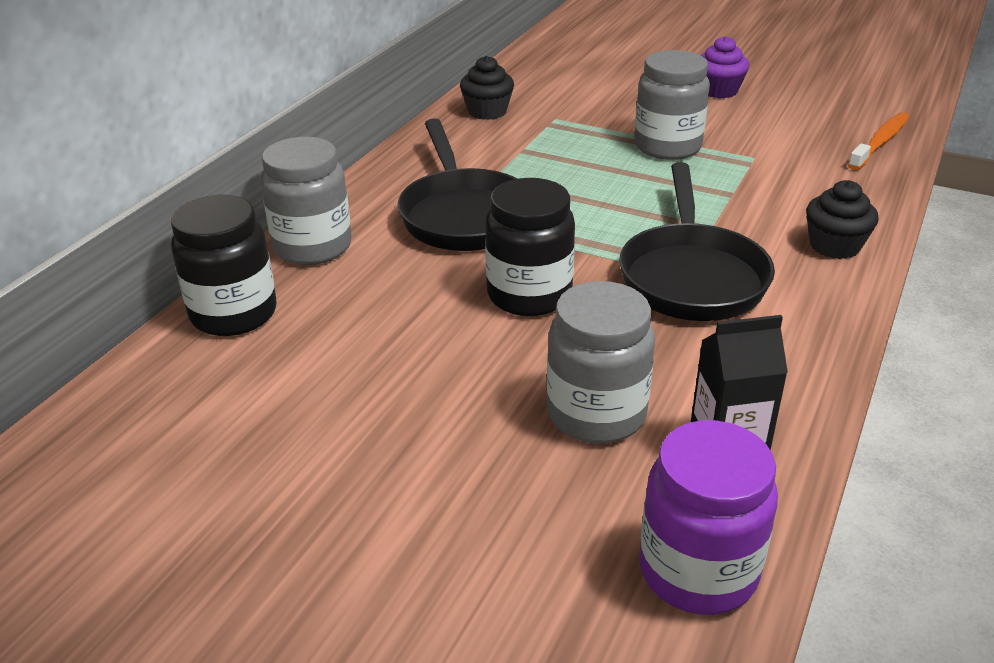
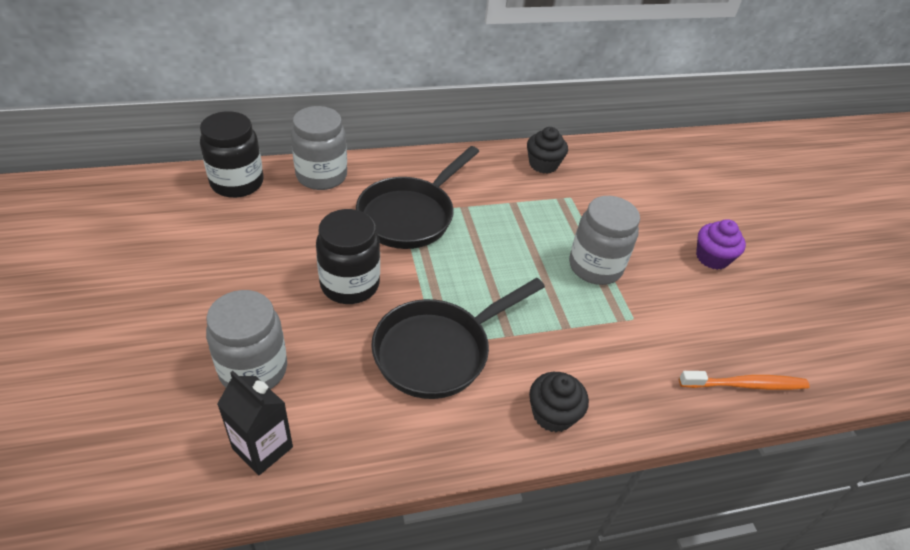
camera: 45 degrees right, 10 degrees up
(698, 571) = (138, 480): purple jar -> none

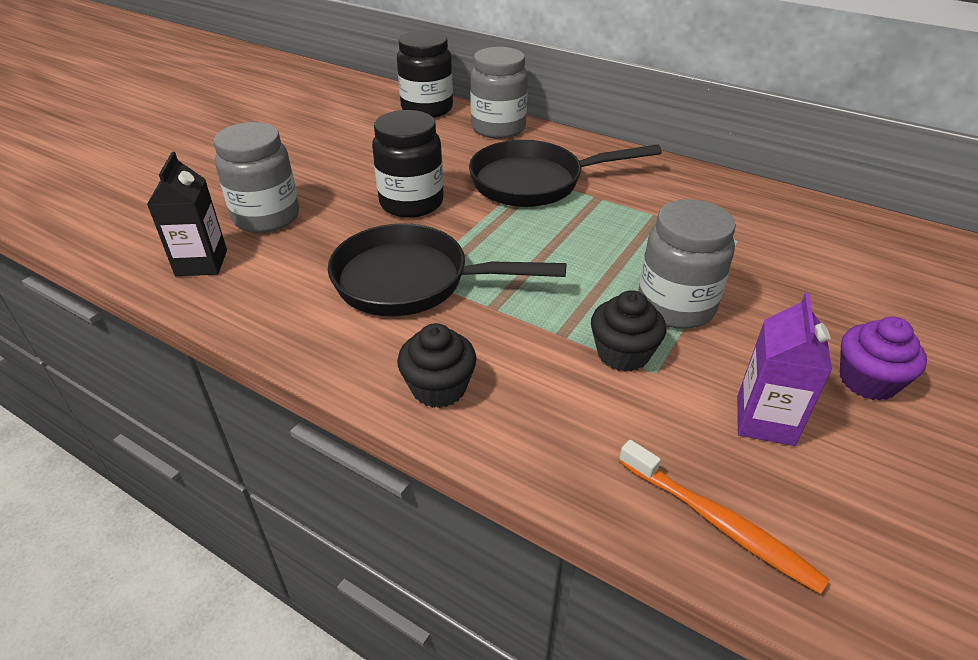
camera: 50 degrees right, 5 degrees down
(543, 164) = (743, 201): black cupcake -> black cupcake (623, 353)
(703, 312) = (765, 420): none -> purple carton

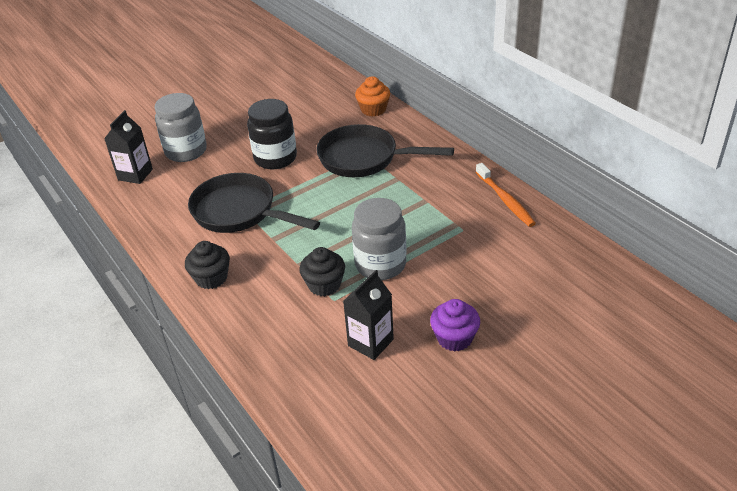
camera: 25 degrees right, 0 degrees up
(427, 109) = (336, 84): black jar -> none
(498, 128) = (373, 109): grey jar -> orange cupcake
(719, 523) = (298, 383): orange toothbrush -> orange toothbrush (505, 200)
(765, 420) = (370, 342): purple carton -> black carton

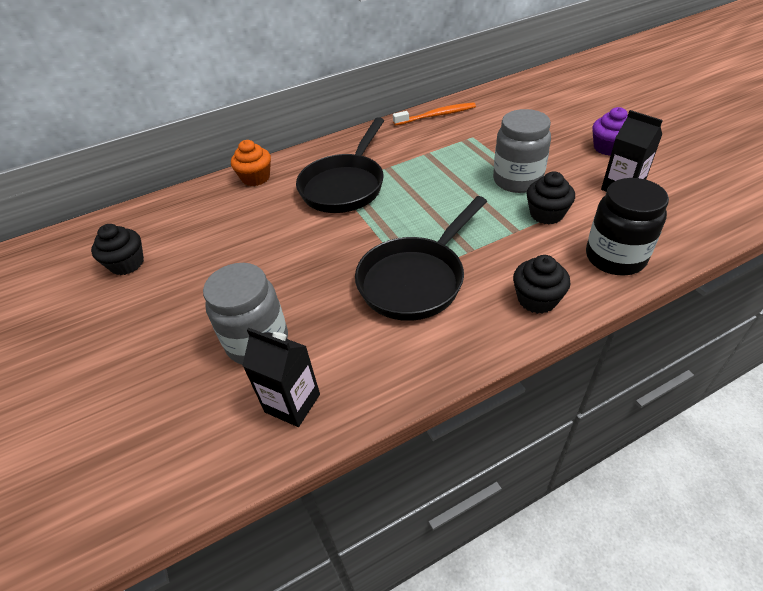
camera: 80 degrees left, 5 degrees up
(266, 81) = (127, 264): none -> black cupcake
(275, 158) = (315, 251): black jar -> black jar (615, 257)

